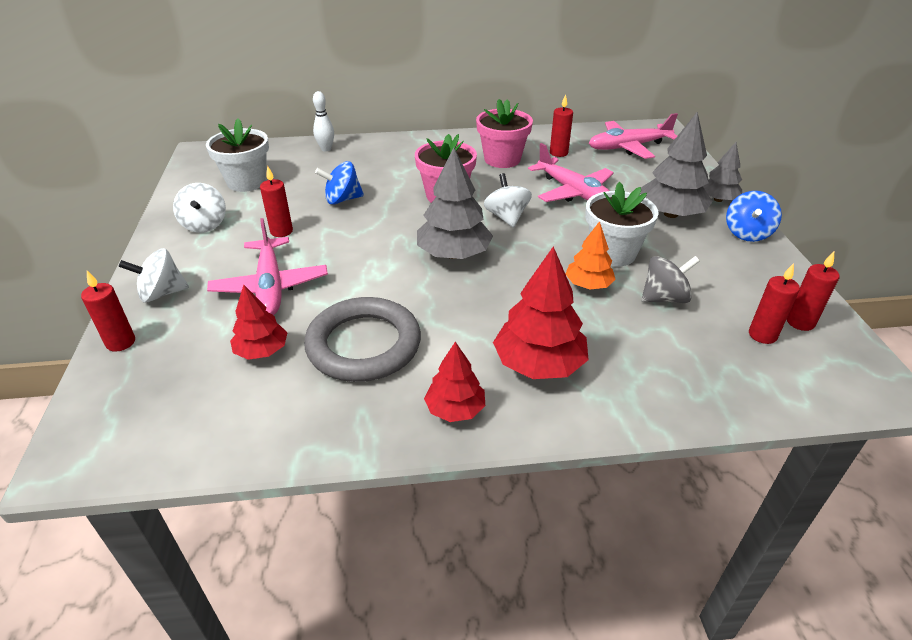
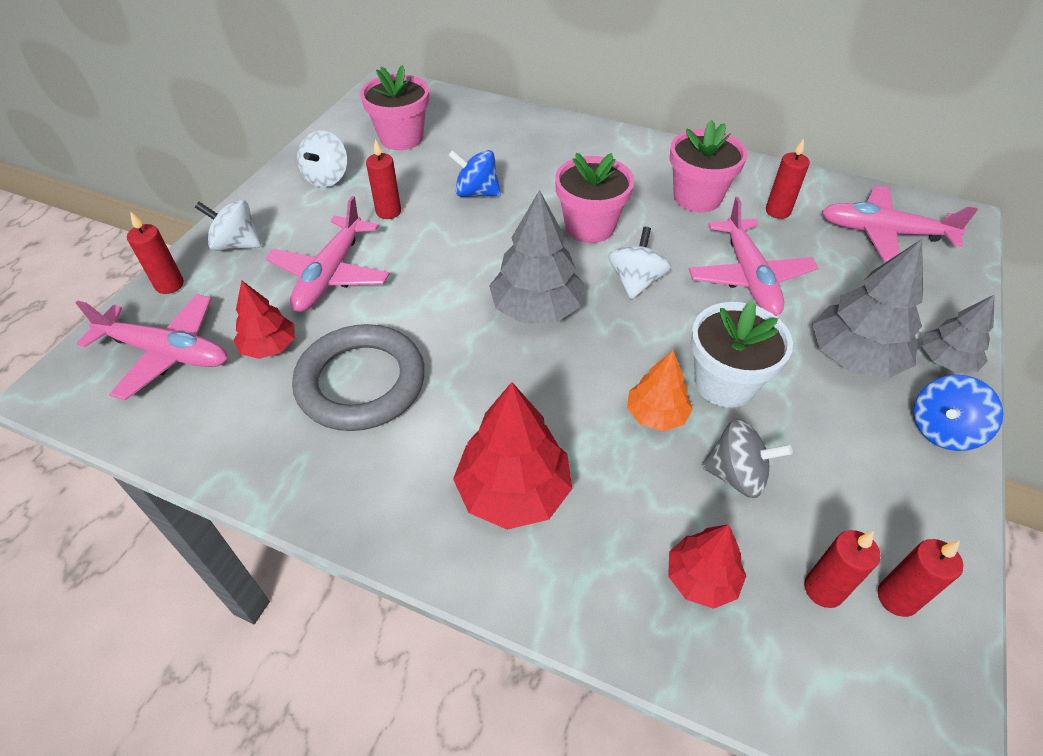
camera: 30 degrees right, 10 degrees up
(165, 390) = (166, 353): none -> pink plane
(247, 182) = (401, 138): white flower pot -> pink flower pot
(326, 149) = (509, 120): white bowling pin -> none
(455, 409) = (386, 502): red tree -> red tree (702, 578)

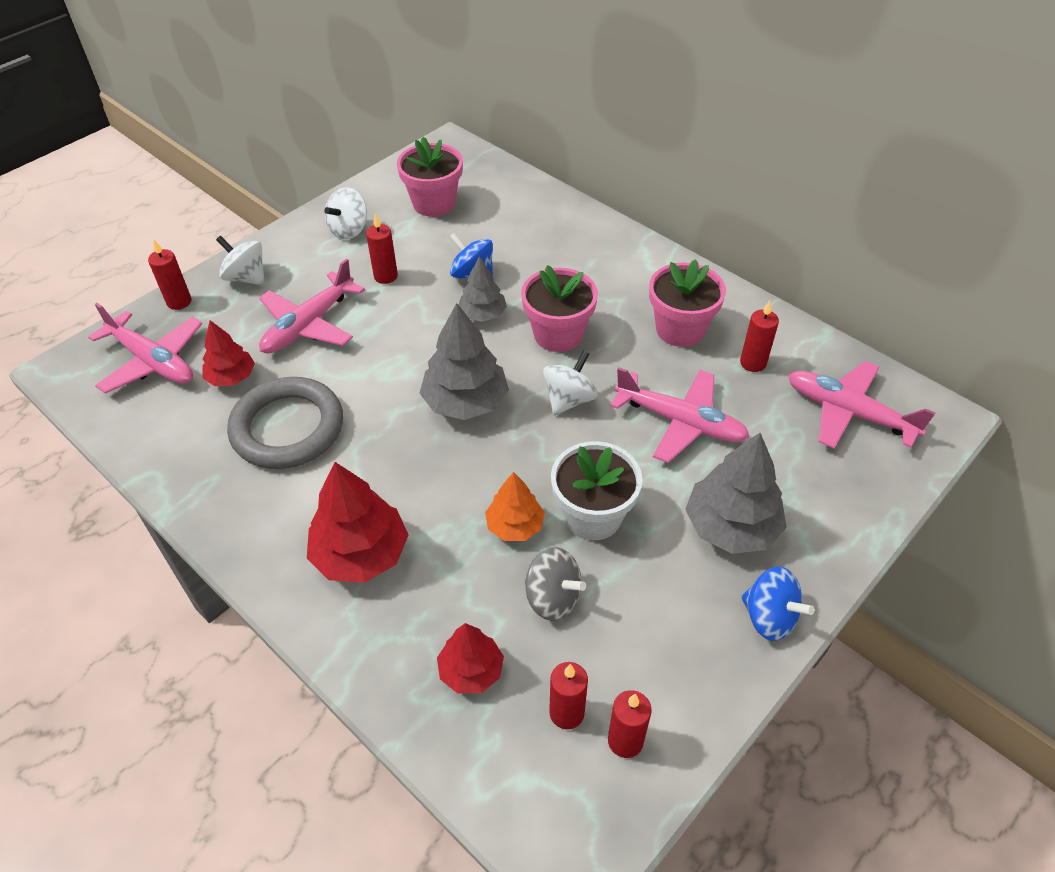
camera: 20 degrees right, 0 degrees up
(748, 276) = (680, 422): pink plane -> pink plane turned 75 degrees counterclockwise
(942, 430) = (769, 617): blue spinning top -> blue spinning top turned 120 degrees counterclockwise
(946, 361) = (820, 555): grey tree -> grey tree (482, 314)

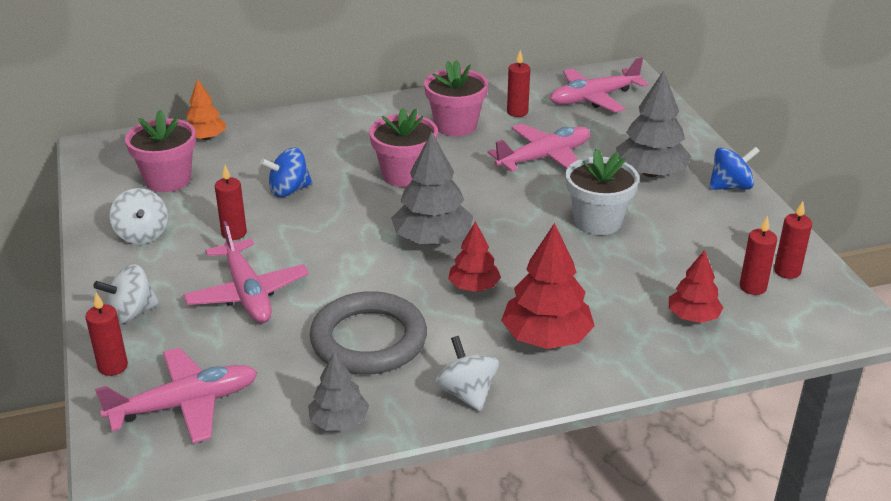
camera: 60 degrees left, 15 degrees down
(231, 377) = (266, 357): red tree -> red tree (474, 287)
(482, 314) = (342, 200): grey tree -> grey tree (339, 421)
(515, 525) = (579, 257): orange tree -> orange tree (206, 138)
(553, 598) = (656, 262): grey spinning top -> none
(569, 399) = (478, 193): white spinning top -> white spinning top (467, 393)

